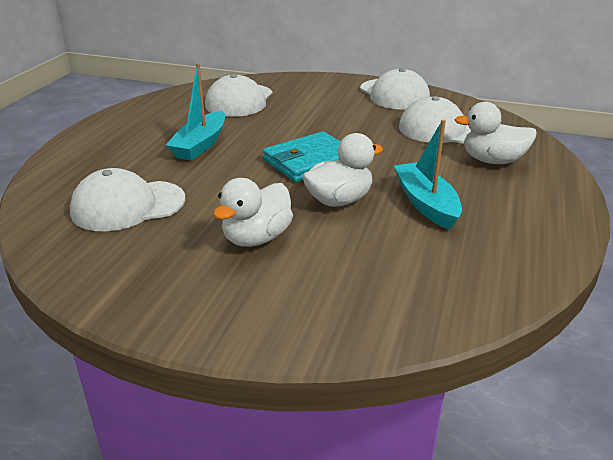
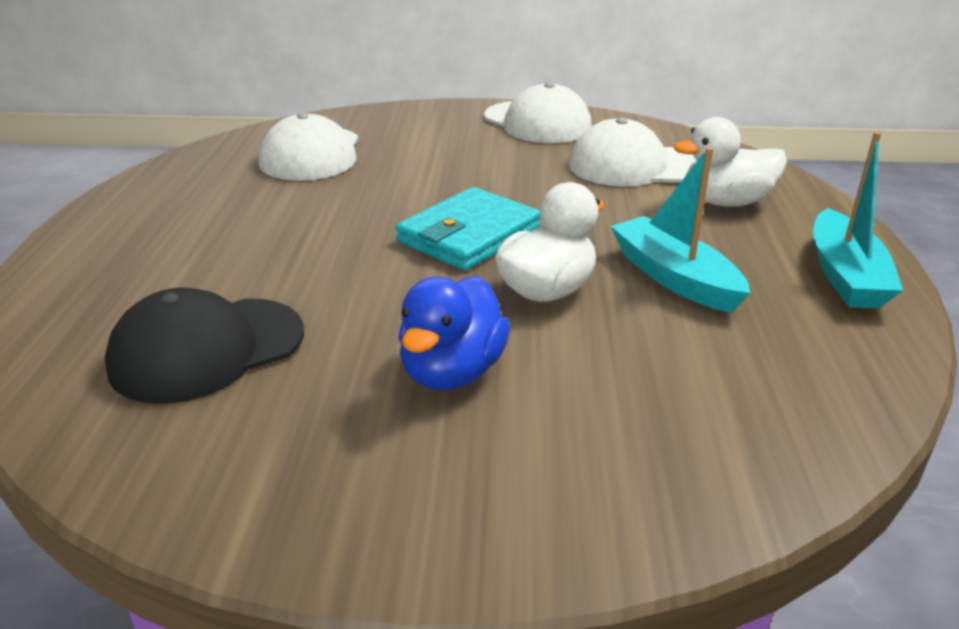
camera: 15 degrees left, 0 degrees up
(128, 206) = (207, 349): white cap -> black cap
(200, 145) = (283, 230): turquoise boat -> turquoise boat (845, 276)
(256, 238) = (452, 372): white duck -> blue duck

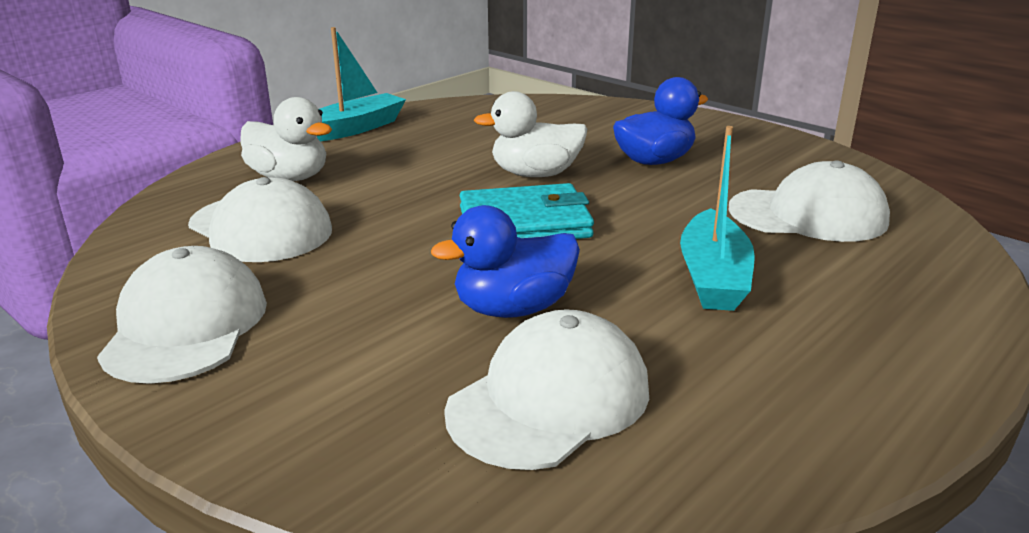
camera: 140 degrees left, 5 degrees down
(207, 349) = (808, 215): black cap -> white cap
(385, 180) = (513, 309): none -> blue duck
(674, 277) = (445, 156): turquoise boat -> turquoise boat (713, 277)

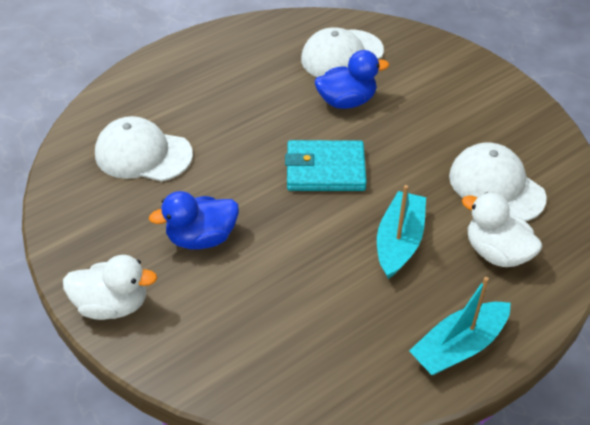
camera: 170 degrees left, 20 degrees up
(186, 326) = (505, 110): white cap -> none
(535, 174) = (302, 230): white duck -> white duck (113, 305)
(713, 277) = (237, 110): turquoise boat -> turquoise boat (399, 241)

